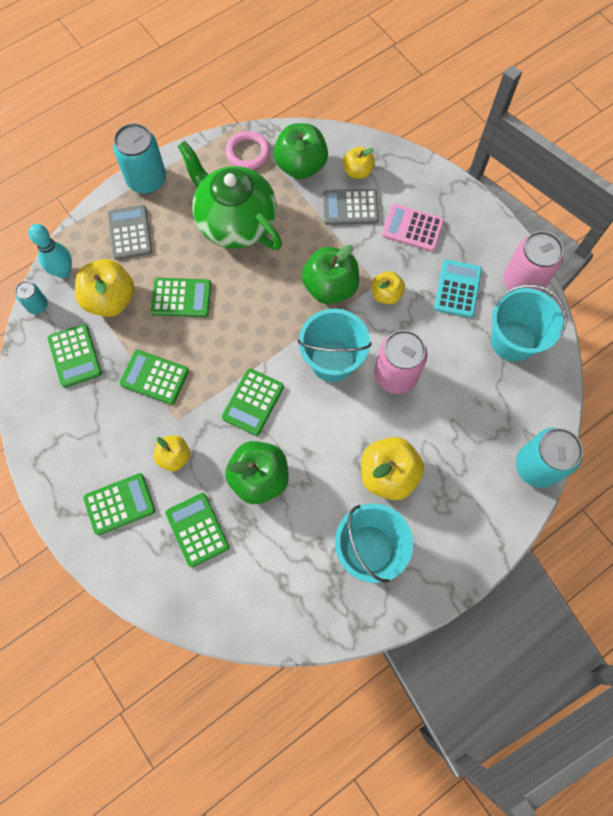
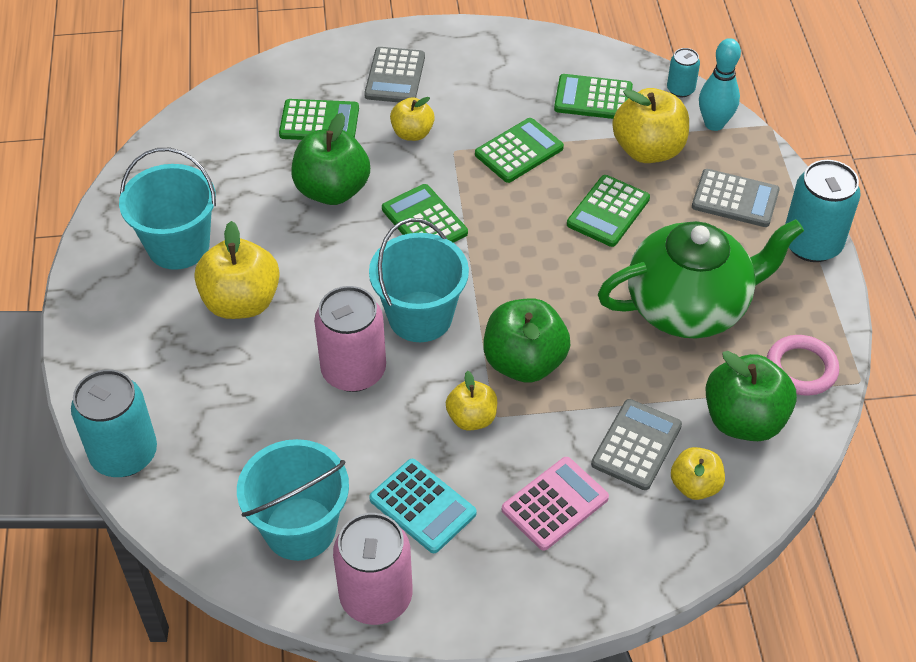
camera: 120 degrees right, 20 degrees down
(119, 504) = (395, 76): green calculator -> grey calculator

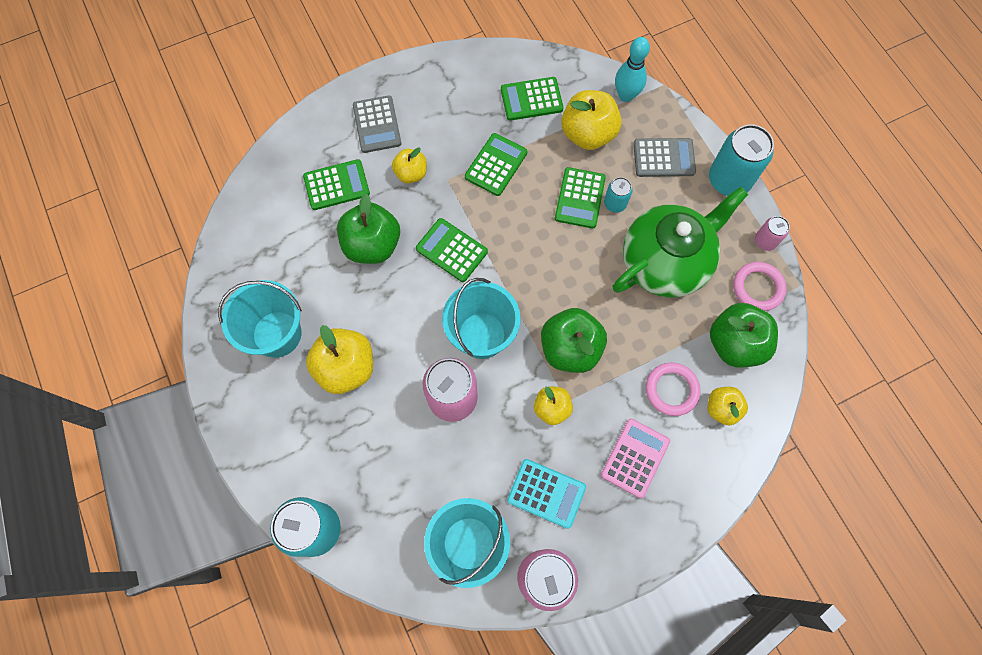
camera: 20 degrees left, 20 degrees up
(636, 445) = (671, 390): grey calculator -> pink ring
(680, 89) = (591, 71): turquoise can -> turquoise can (615, 203)
(832, 321) = (765, 241): none -> pink can

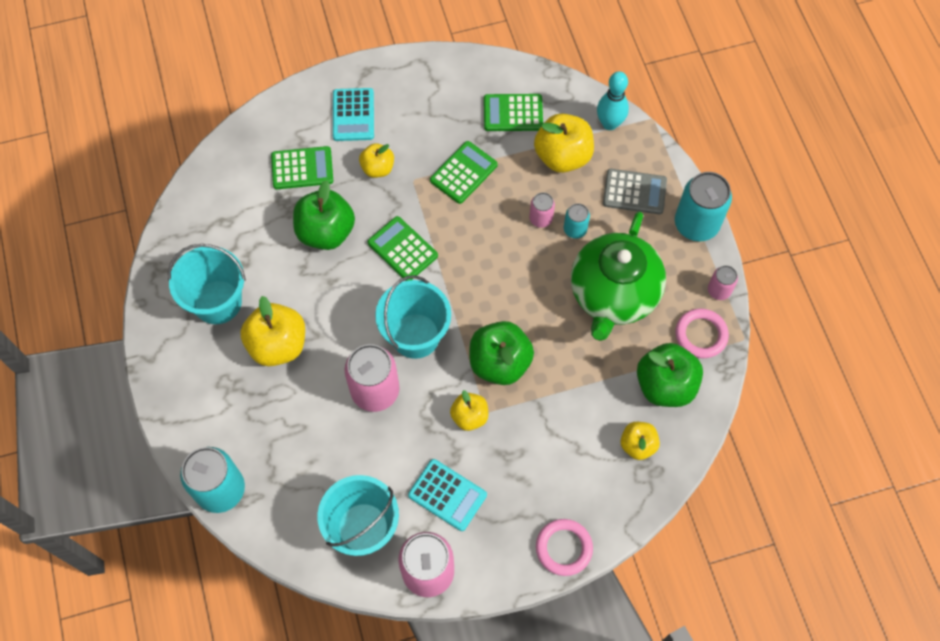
camera: 10 degrees right, 5 degrees down
(377, 125) = (353, 115): grey calculator -> turquoise calculator
(580, 198) = (541, 218): green calculator -> pink can
(635, 458) = (541, 477): pink calculator -> none
(665, 262) = (613, 295): green teapot -> green teapot turned 135 degrees clockwise
(671, 390) = (591, 419): pink ring -> pink ring (563, 548)

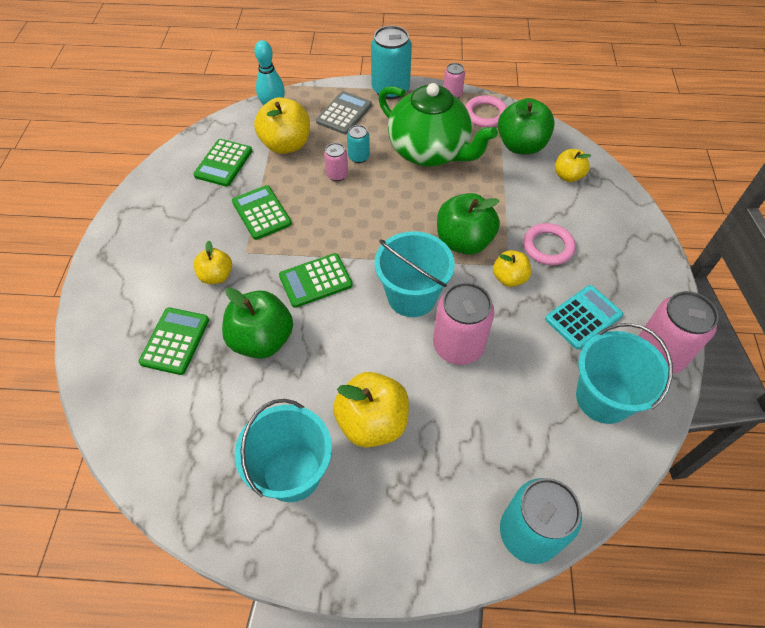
camera: 70 degrees left, 10 degrees down
(353, 115) = (143, 279): turquoise calculator -> none
(563, 548) = (650, 248): pink ring -> pink ring (548, 247)

